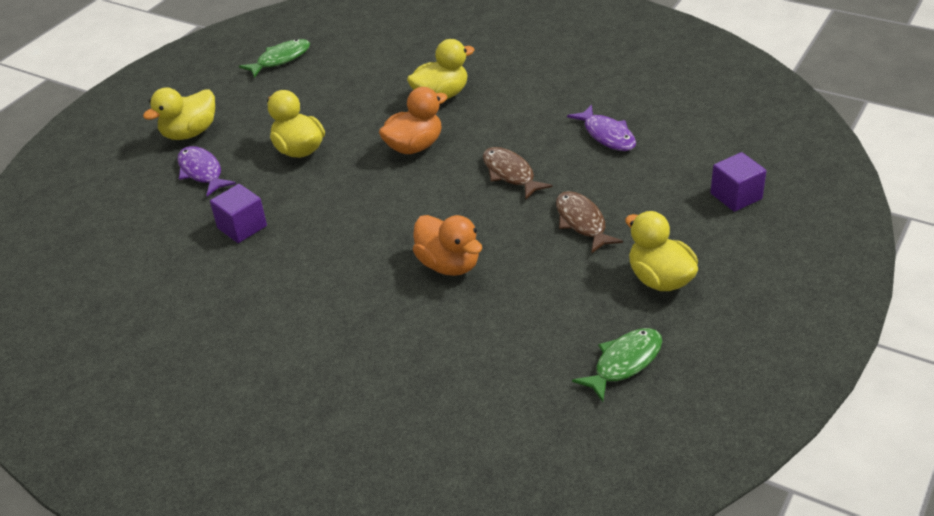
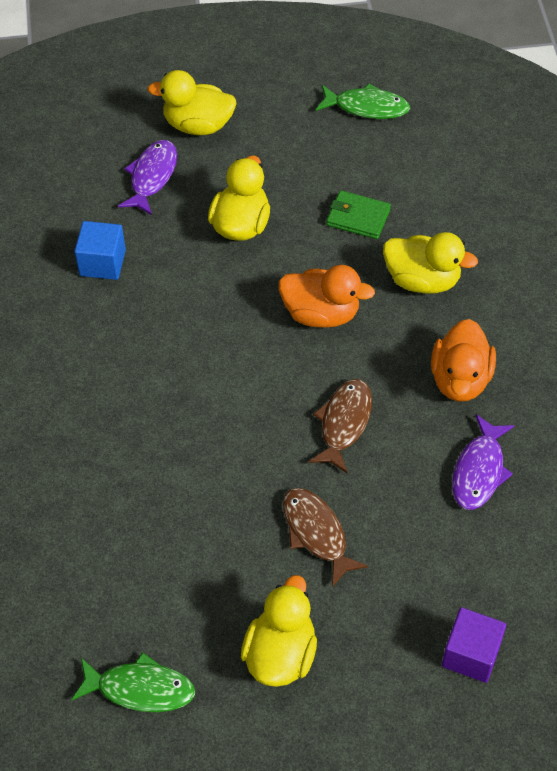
camera: 50 degrees right, 15 degrees up
(242, 227) = (102, 263): purple cube -> blue cube
(360, 99) = (358, 217): none -> green wallet
(449, 265) = (170, 458): orange duck -> orange duck (460, 379)
(582, 222) = (316, 533): brown fish -> brown fish turned 60 degrees counterclockwise

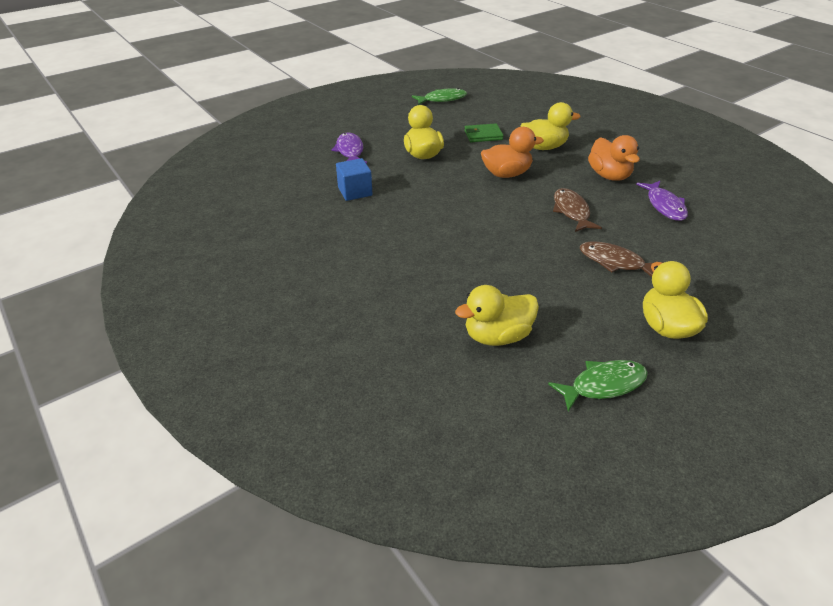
camera: 30 degrees left, 15 degrees down
(198, 125) = (357, 126): yellow duck -> yellow duck (497, 336)
(471, 654) = (764, 282): purple cube -> none

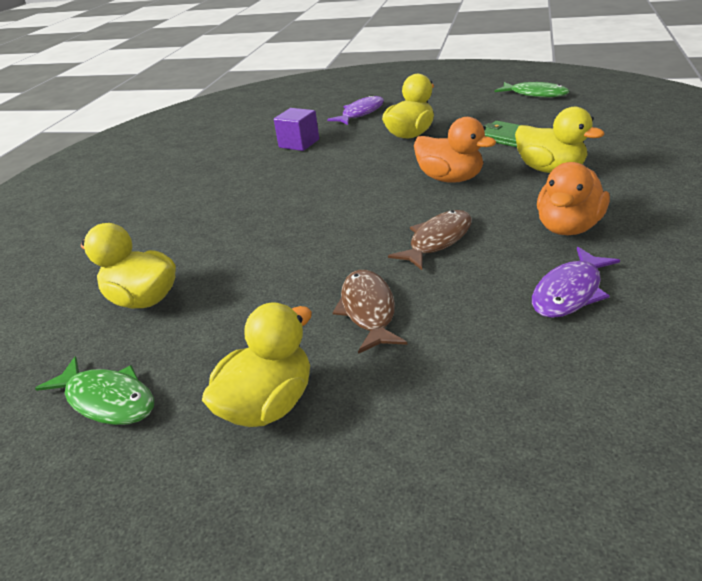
camera: 55 degrees right, 5 degrees down
(355, 191) = (299, 143): blue cube -> purple cube

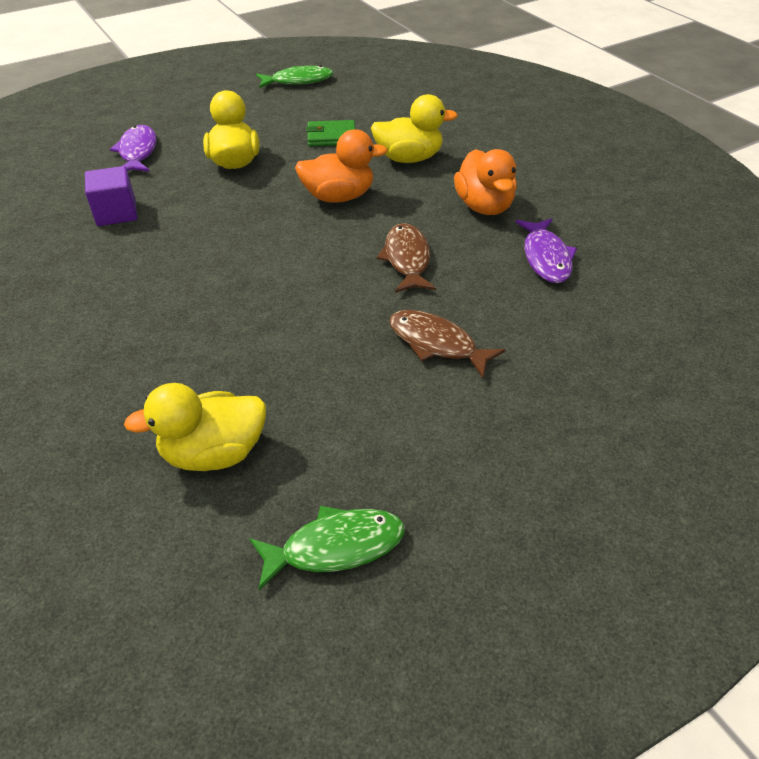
camera: 50 degrees left, 10 degrees up
(268, 404) = (469, 455): yellow duck -> none

